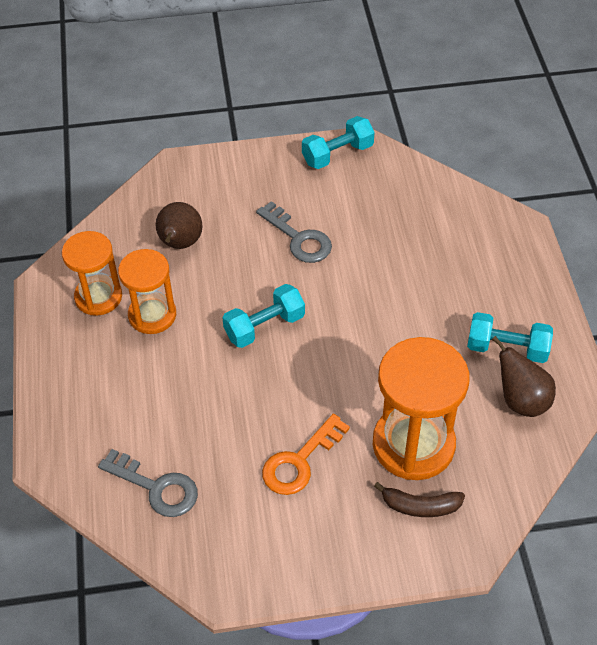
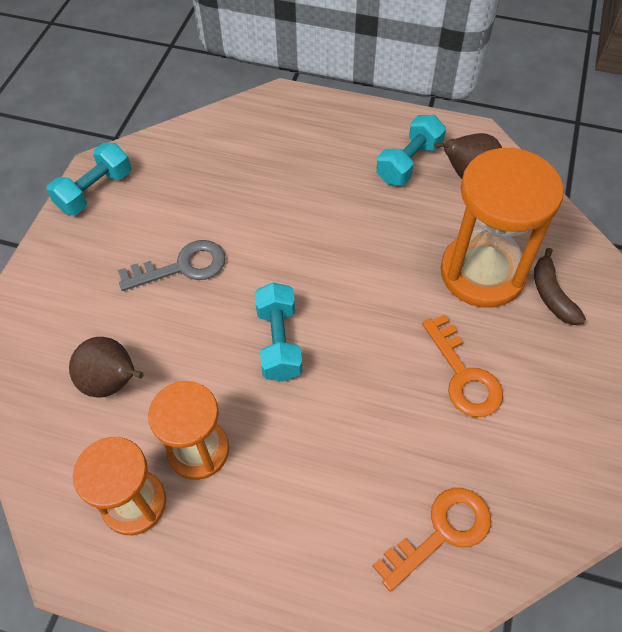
camera: 65 degrees left, 5 degrees up
(156, 487) = (441, 532): grey key -> orange key
(337, 154) = (95, 191): turquoise dumbbell -> turquoise dumbbell turned 45 degrees clockwise
(420, 506) = (552, 295): brown banana -> brown banana turned 135 degrees clockwise

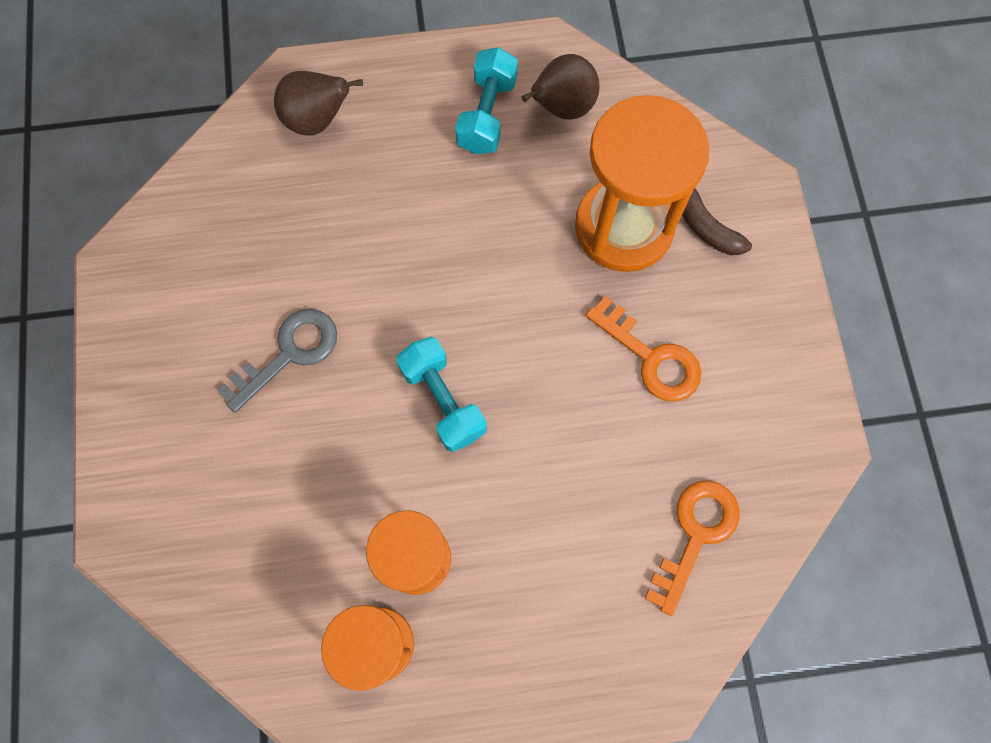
camera: 25 degrees left, 15 degrees up
(95, 191) = (130, 296): turquoise dumbbell -> none
(113, 383) = (284, 525): brown pear -> brown pear (317, 120)

